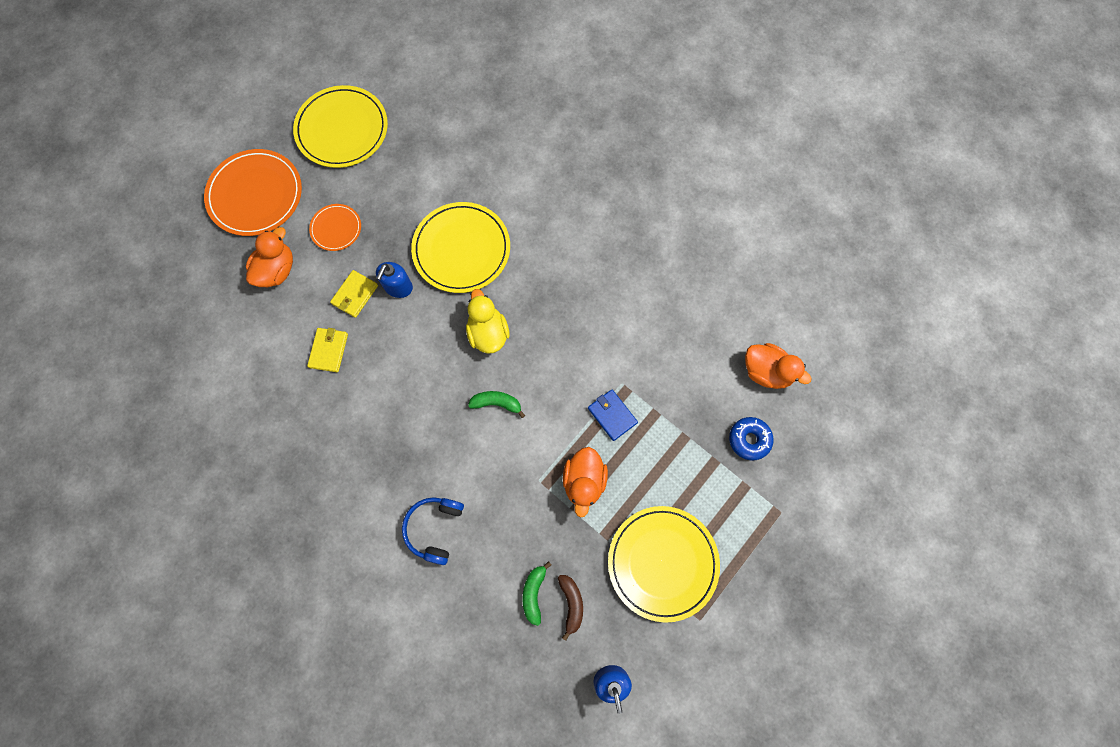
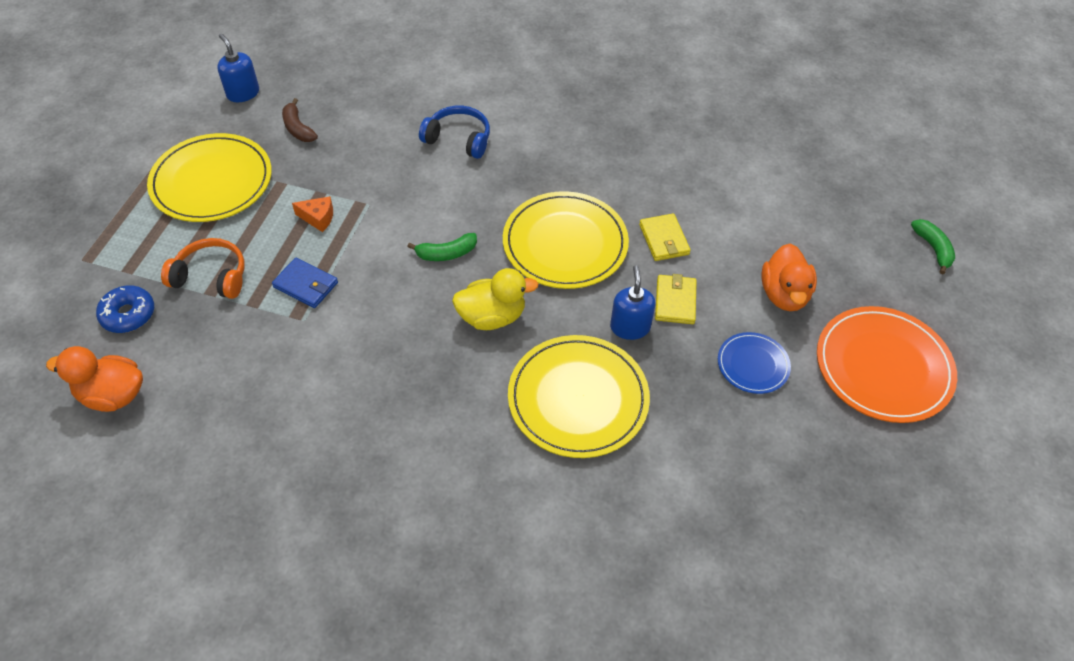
camera: 155 degrees right, 20 degrees down
(336, 228) = (753, 365): orange plate -> blue plate
(342, 129) = (848, 499): yellow plate -> yellow plate (565, 243)
(434, 528) = (458, 139): blue headphones -> blue headphones turned 60 degrees counterclockwise
(488, 333) = (492, 317): yellow duck -> yellow duck turned 60 degrees counterclockwise
(534, 593) = (338, 125): green banana -> green banana (933, 248)
(584, 481) = (318, 218): orange duck -> orange cheese
(681, 452) = (211, 276): none -> orange headphones

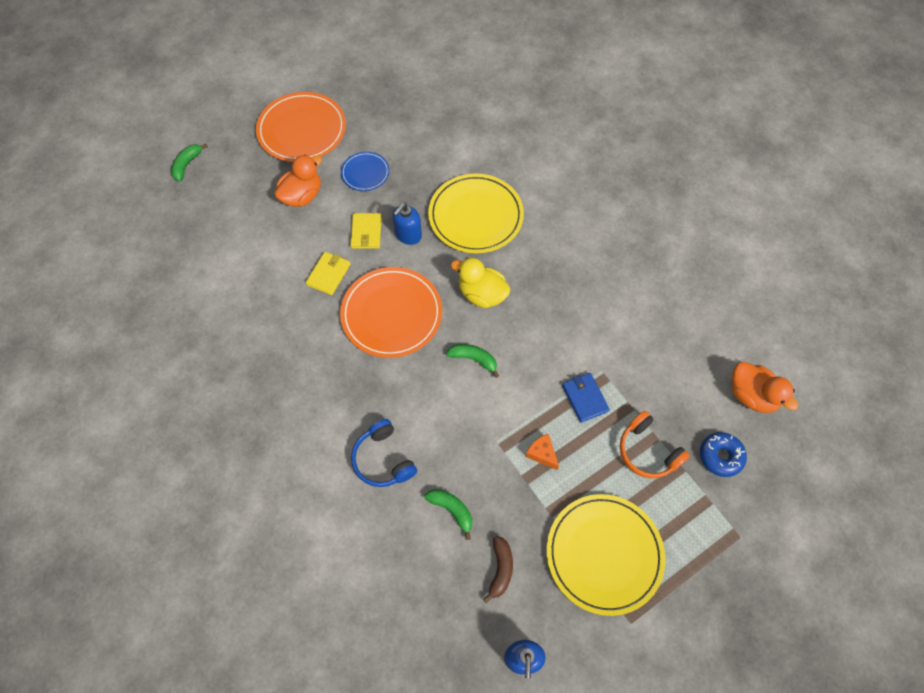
camera: 140 degrees left, 10 degrees up
(369, 140) = (452, 510): none -> green banana
(565, 243) = (391, 314): yellow plate -> orange plate
(675, 301) = (366, 232): yellow wallet -> yellow wallet turned 45 degrees counterclockwise

